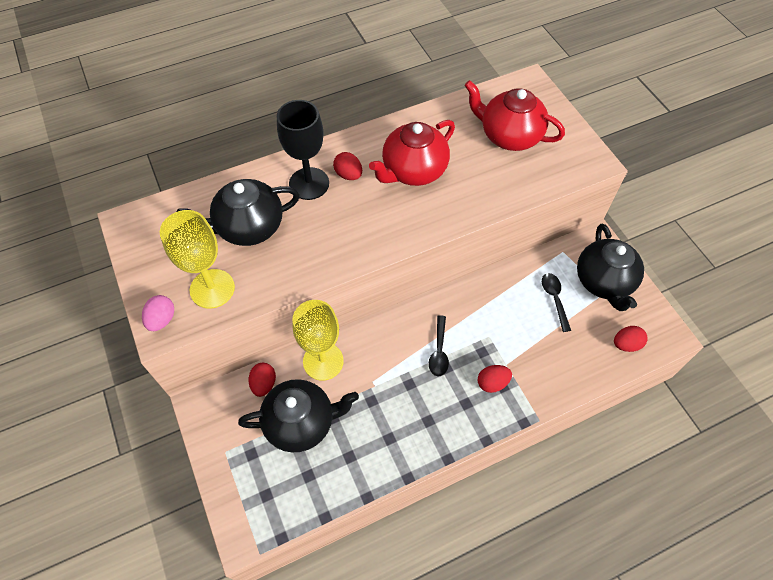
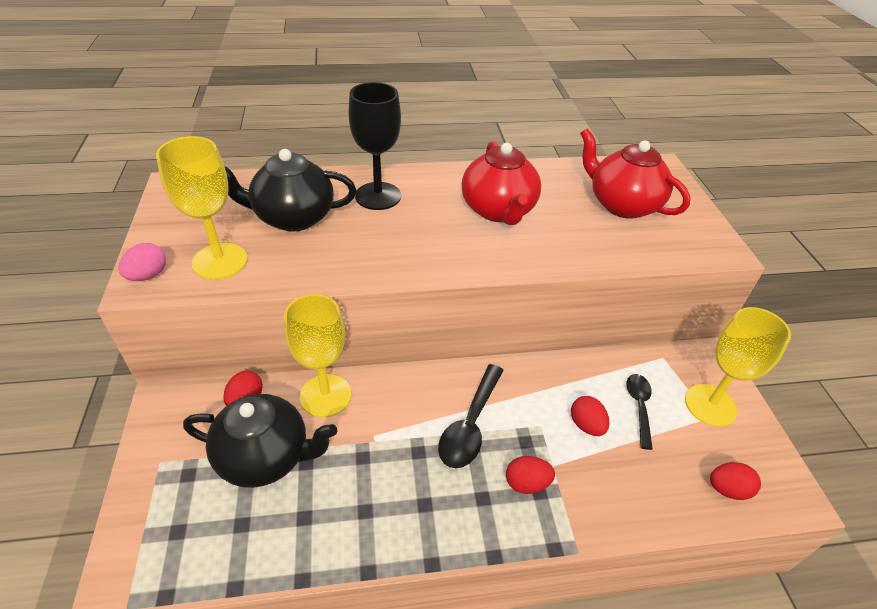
camera: 15 degrees right, 15 degrees down
(348, 175) = (424, 198): red egg -> red egg (586, 425)
(413, 171) = (498, 211): red teapot -> red teapot turned 75 degrees counterclockwise
(439, 351) = (470, 425): black spoon -> black spoon, size x1.52
(604, 282) = (710, 405): black teapot -> yellow goblet

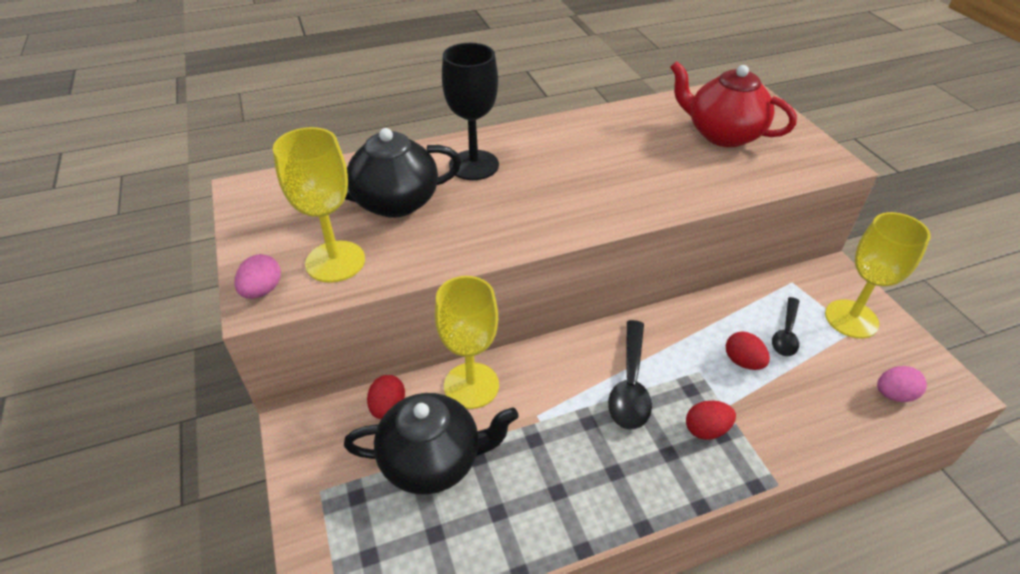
camera: 10 degrees left, 0 degrees up
(498, 211) = (604, 160): red teapot -> none
(639, 406) = (786, 334): black spoon -> black spoon turned 150 degrees counterclockwise
(727, 489) = (893, 394): red egg -> pink egg

